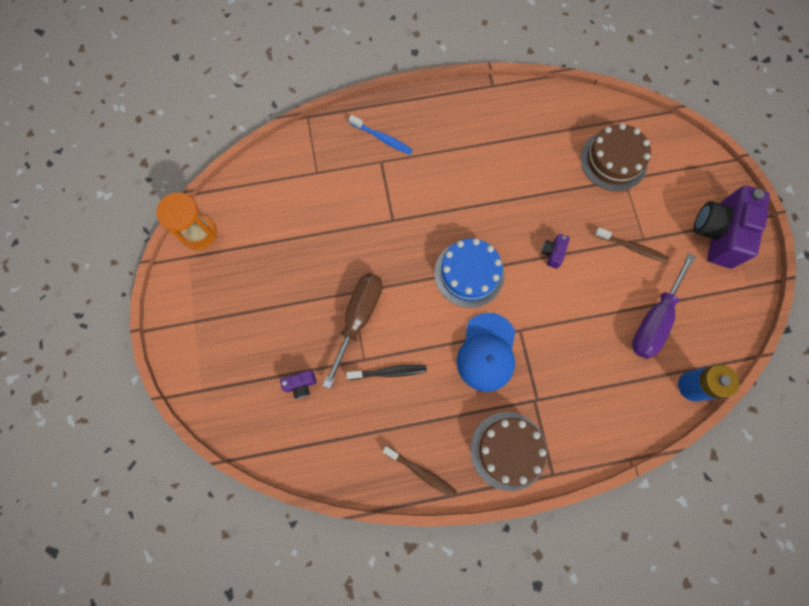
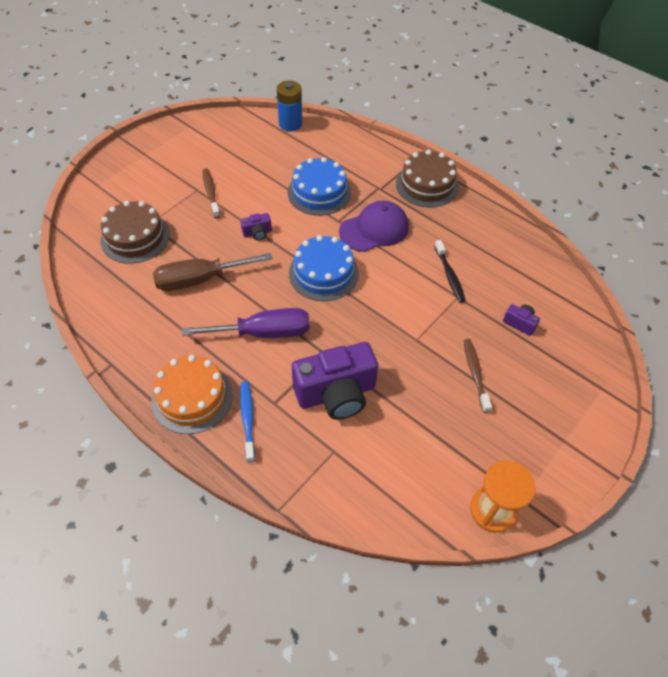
camera: 130 degrees left, 20 degrees down
(358, 318) = (432, 321): brown screwdriver -> brown screwdriver (200, 279)
(389, 372) = (449, 275): black toothbrush -> black toothbrush turned 150 degrees counterclockwise
(421, 472) = (491, 218): brown toothbrush -> brown toothbrush (475, 374)
(426, 117) = (192, 397): none -> orange cake
(487, 352) = (374, 229): blue cap -> purple cap
(568, 340) = (319, 192): none -> blue cake
(654, 320) = (260, 158): purple screwdriver -> purple screwdriver (264, 333)
(718, 233) = (157, 155): purple camera -> purple camera (336, 394)

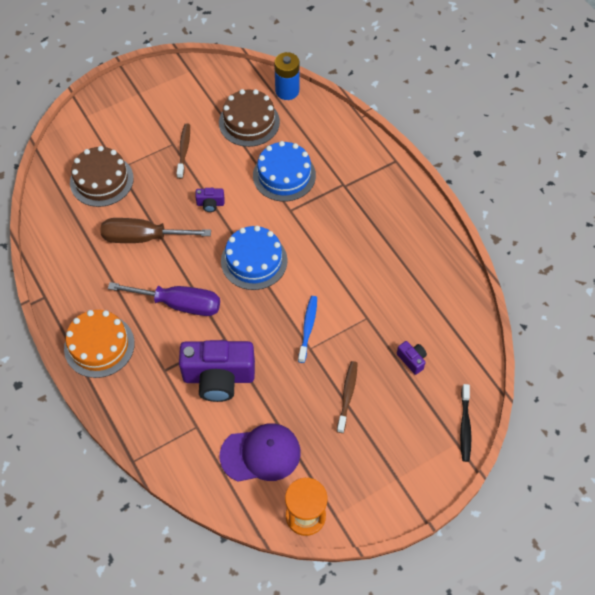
camera: 20 degrees right, 5 degrees up
(247, 419) = (137, 378): blue toothbrush -> blue toothbrush (308, 328)
(374, 229) = (319, 228): purple cap -> purple cap (261, 454)
(427, 185) = (392, 193): brown cake -> brown cake (249, 122)
(449, 275) = (369, 294): black toothbrush -> black toothbrush (465, 426)

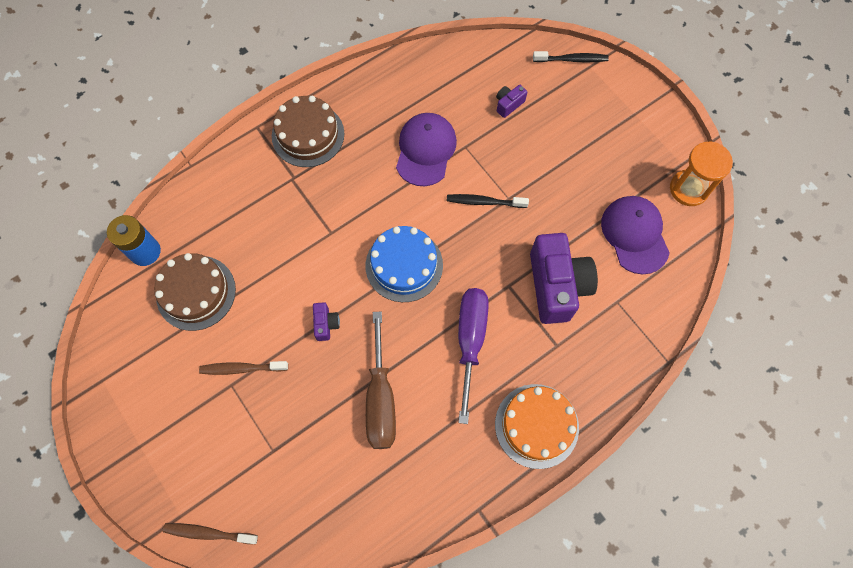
camera: 95 degrees left, 10 degrees up
(101, 180) = (293, 470): brown cake -> brown cake (308, 135)
(284, 175) = (280, 243): blue cake -> none
(308, 328) = (484, 202): blue toothbrush -> black toothbrush
(347, 395) = (557, 160): brown toothbrush -> brown toothbrush (208, 533)
(365, 285) = (425, 150): none -> purple cap

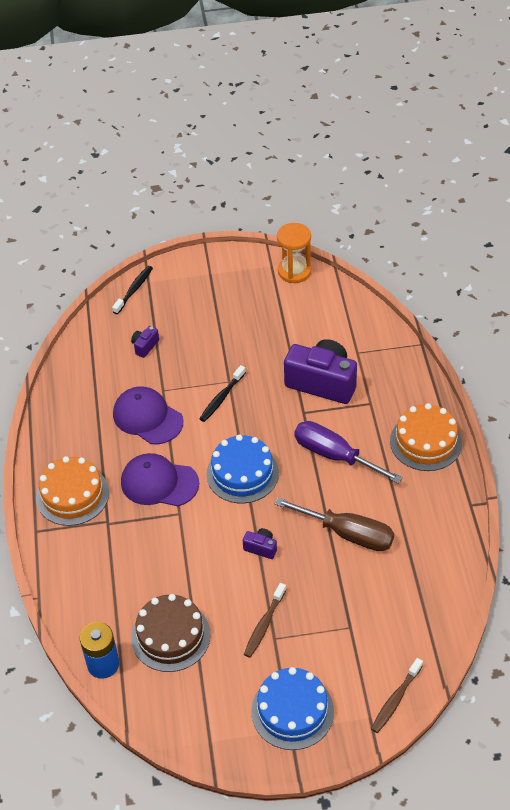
camera: 60 degrees left, 20 degrees down
(159, 439) = (292, 711): none -> blue cake
(308, 135) = (72, 495): brown cake -> orange cake
(508, 104) = (145, 346): purple camera -> purple camera turned 45 degrees clockwise
(634, 235) = (311, 318): purple cap -> purple cap (159, 483)

